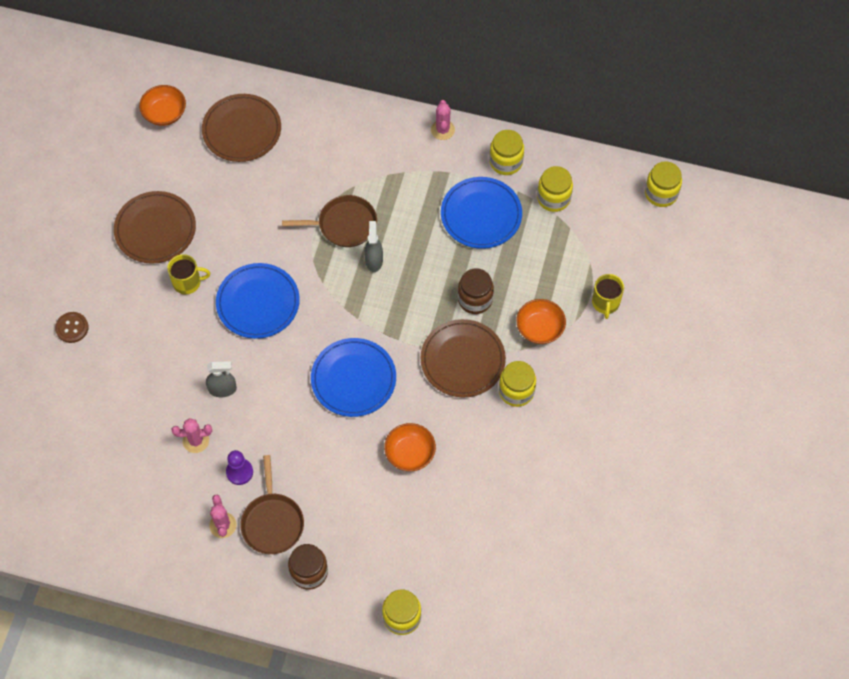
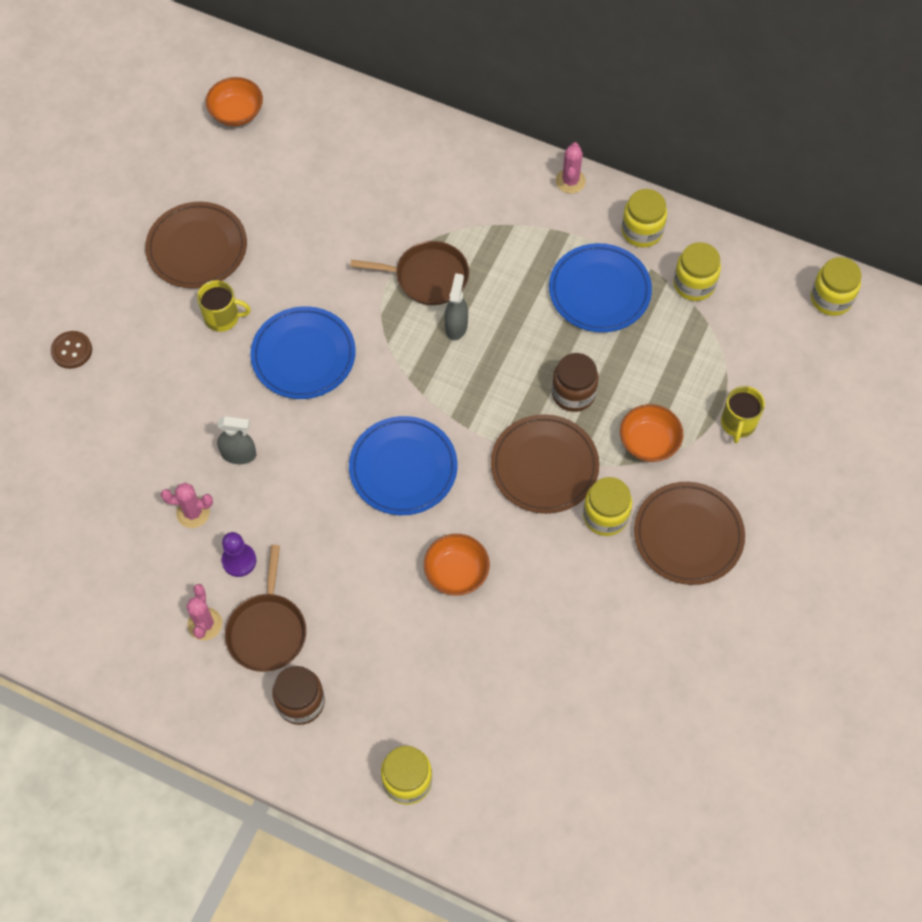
camera: 10 degrees right, 0 degrees up
(242, 130) = (325, 146): brown plate -> brown plate (688, 535)

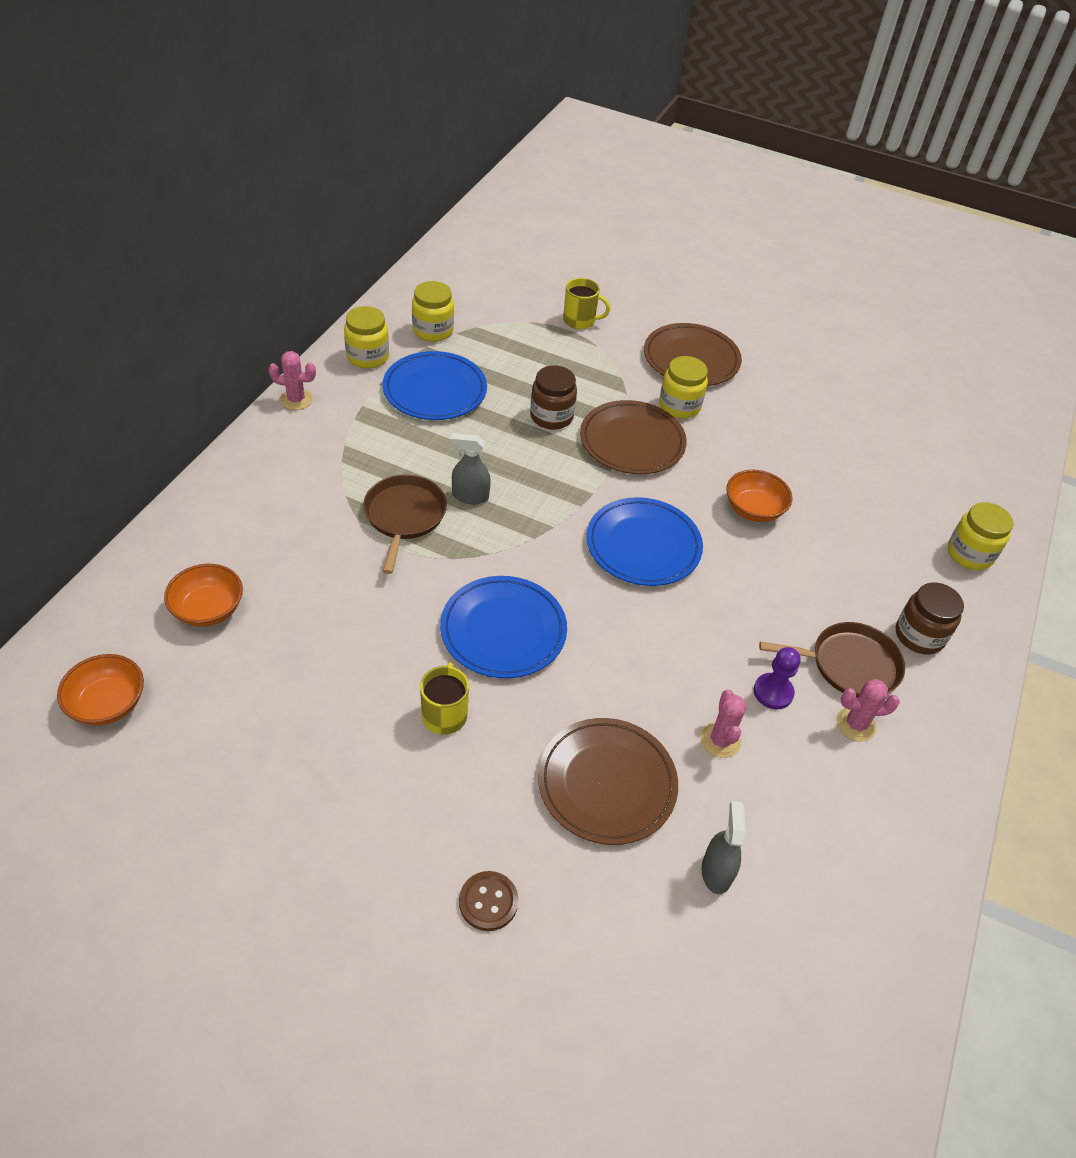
camera: 95 degrees left, 15 degrees down
(197, 248) = (331, 747): brown plate -> brown plate (607, 783)
(239, 454) = (638, 694): grey spray bottle -> grey spray bottle (716, 872)
(648, 442) = (602, 373): orange bowl -> orange bowl (208, 609)
(831, 299) = (455, 258): yellow jar -> none

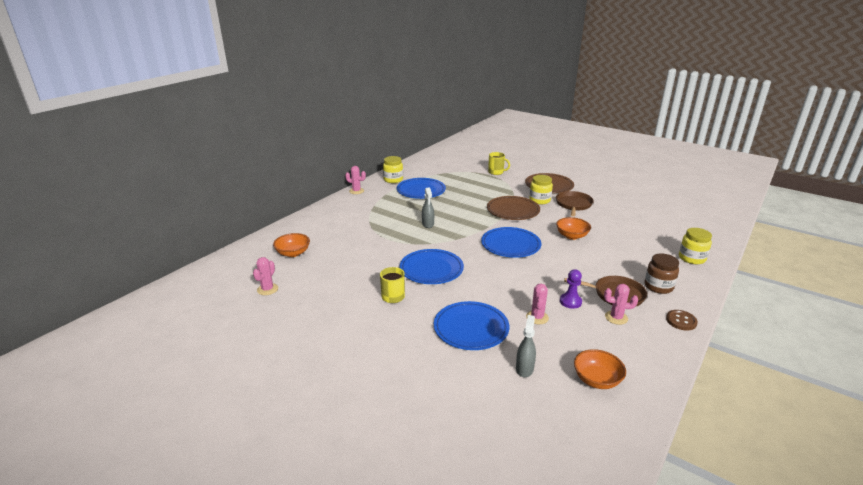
camera: 15 degrees right, 20 degrees down
(108, 704) = (236, 280): orange bowl -> orange bowl (596, 380)
(184, 723) = (267, 289): none -> pink cactus
(404, 516) = (394, 229): brown pan -> brown pan (573, 205)
(433, 330) = (425, 173): yellow jar -> none
(470, 496) = (428, 224): grey spray bottle -> grey spray bottle turned 120 degrees counterclockwise
(488, 902) = (395, 367): brown button -> brown button (681, 321)
(551, 416) = (474, 201): brown jar -> none
(607, 783) = (471, 328): brown plate -> blue plate

